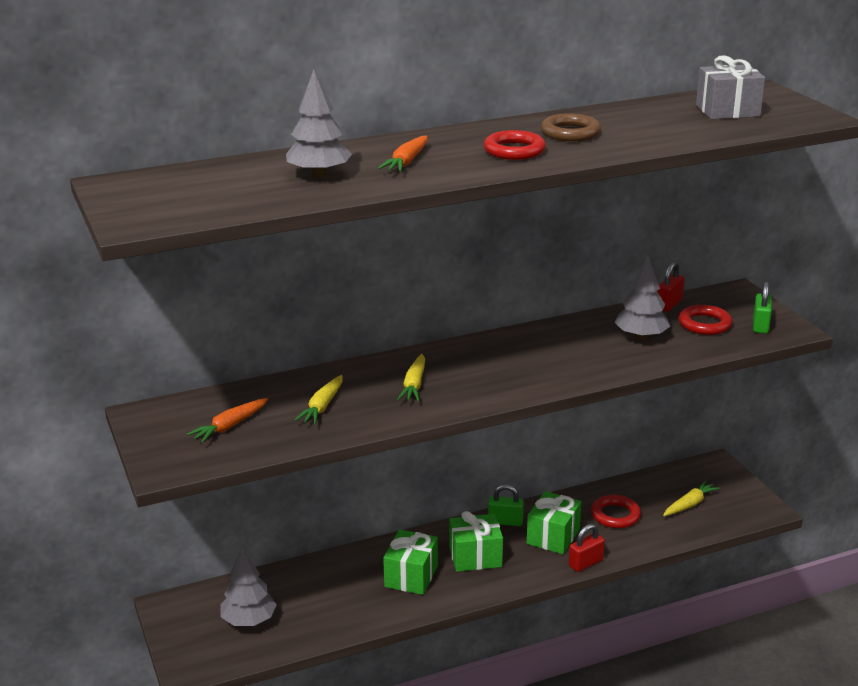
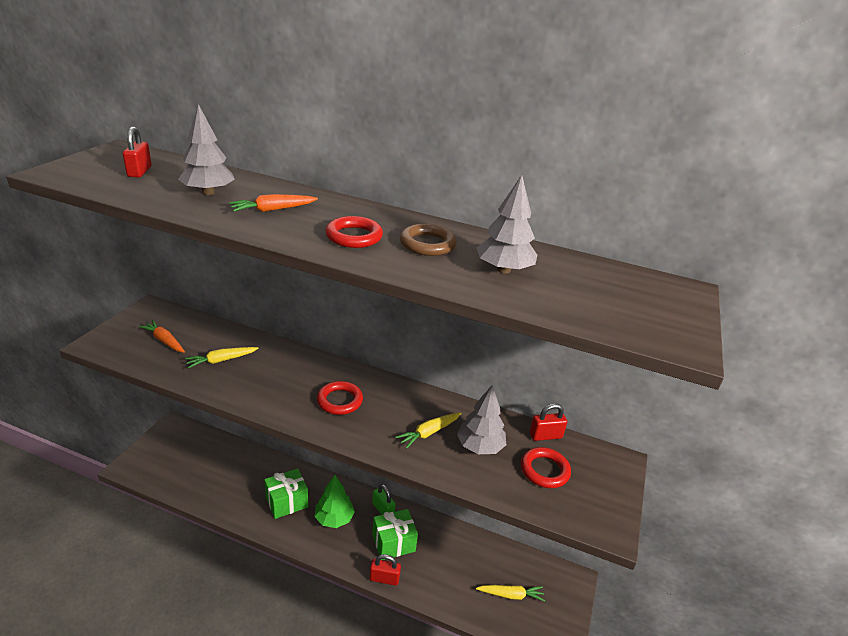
camera: 40 degrees right, 5 degrees up
(205, 188) = (139, 172): none -> red padlock
(230, 426) = (164, 341): orange carrot -> orange carrot turned 45 degrees clockwise
(249, 620) = (186, 462): grey tree -> grey tree (503, 270)
(414, 385) = (287, 381): yellow carrot -> yellow carrot (429, 433)
(475, 557) = (334, 518): green gift -> green tree
(615, 515) = (451, 560): red ring -> red ring (339, 401)
(727, 111) = (601, 291): grey gift -> none
(760, 325) = (588, 504): green padlock -> none

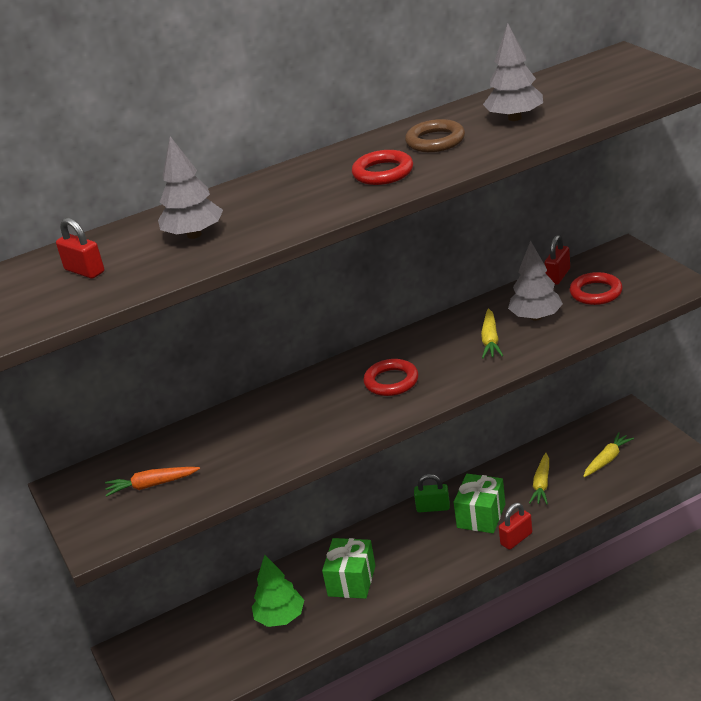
camera: 40 degrees left, 0 degrees up
(221, 360) = (238, 448): yellow carrot -> yellow carrot (541, 484)
(273, 209) = (279, 204): orange carrot -> none
(334, 518) = (410, 550): green tree -> green tree (280, 618)

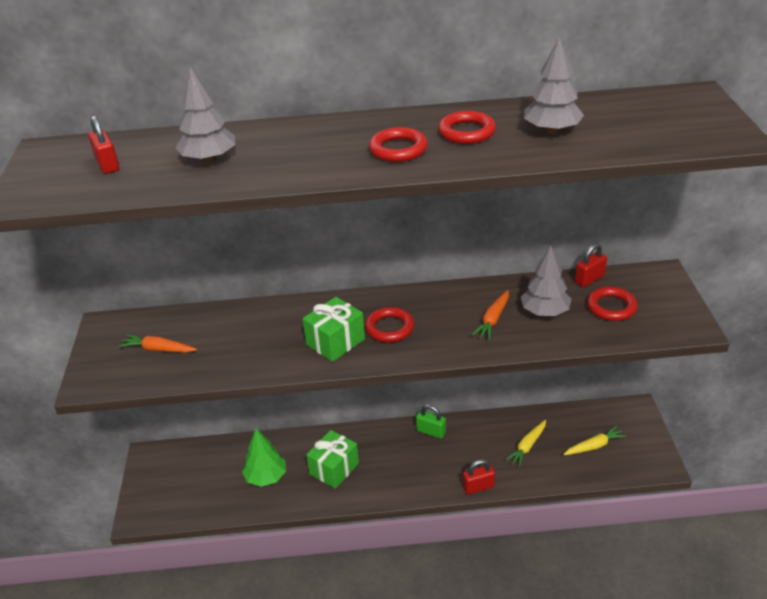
camera: 20 degrees right, 5 degrees up
(435, 141) = (466, 132): brown ring -> red ring
(481, 516) = (463, 454): green gift -> green gift (335, 342)
(490, 340) = (493, 320): yellow carrot -> orange carrot

